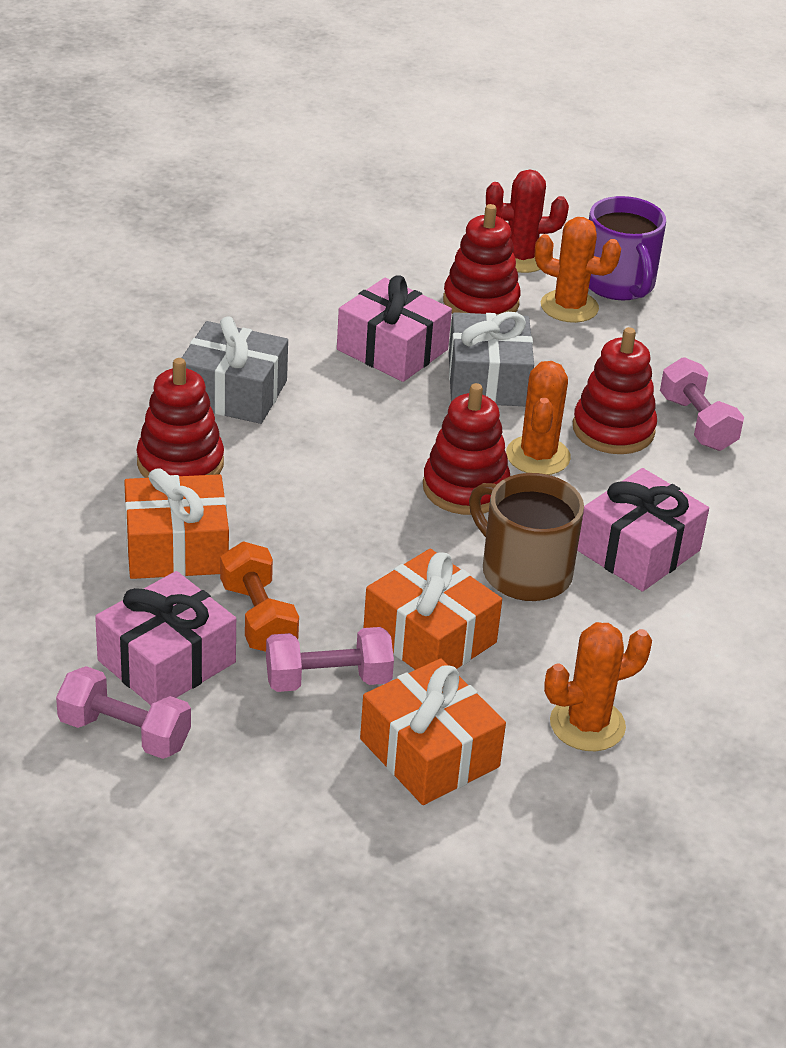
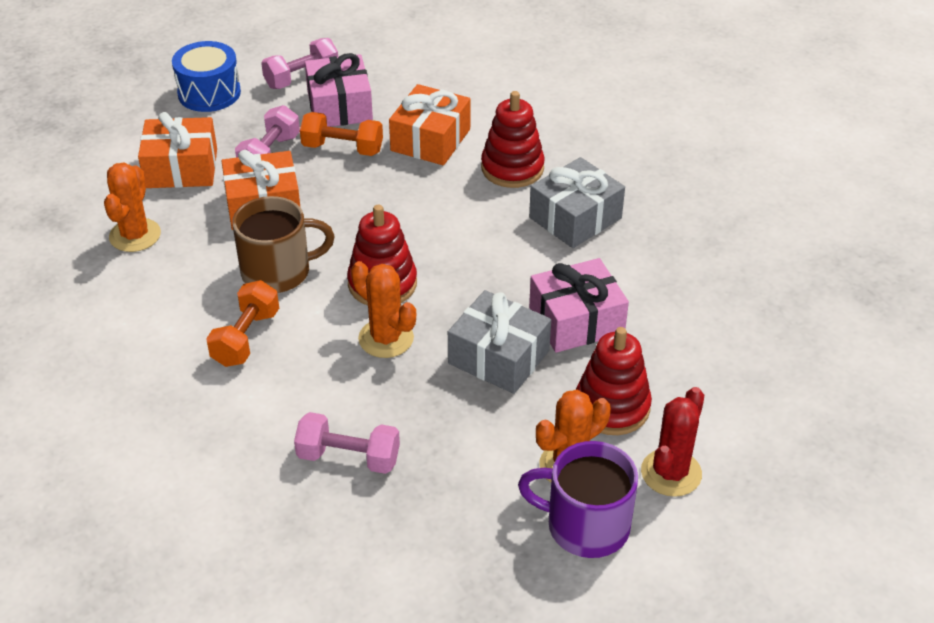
camera: 125 degrees right, 5 degrees up
(240, 818) = (209, 93): none -> blue drum
(613, 430) = (382, 399): red stacking toy -> none
(638, 550) = (246, 338): pink gift -> orange dumbbell

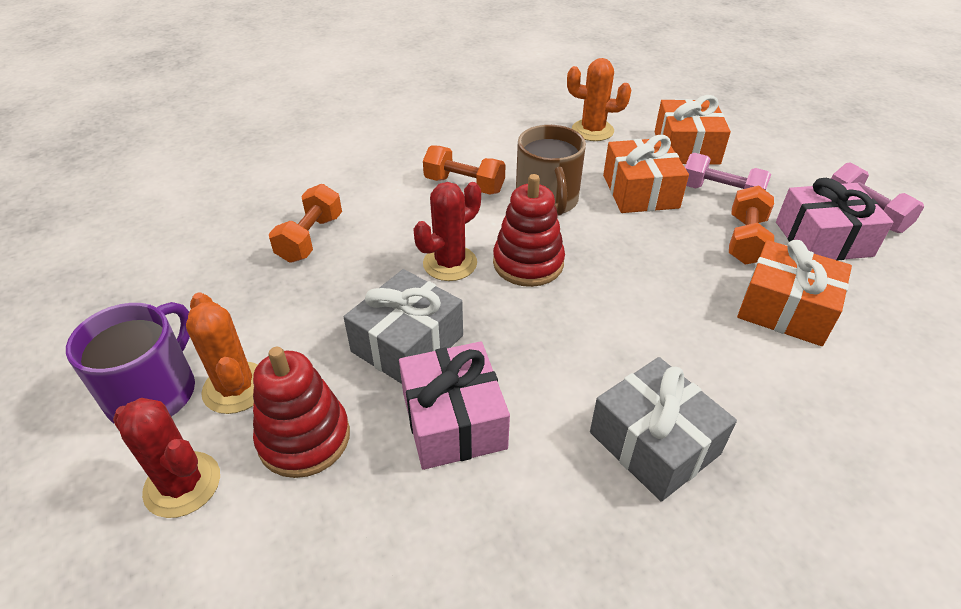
camera: 95 degrees right, 0 degrees up
(209, 93) = (808, 158): blue drum -> none
(348, 457) = (310, 238): pink dumbbell -> orange dumbbell
(386, 338) = (450, 263): orange cactus -> red cactus
(512, 168) = (749, 383): red stacking toy -> none

